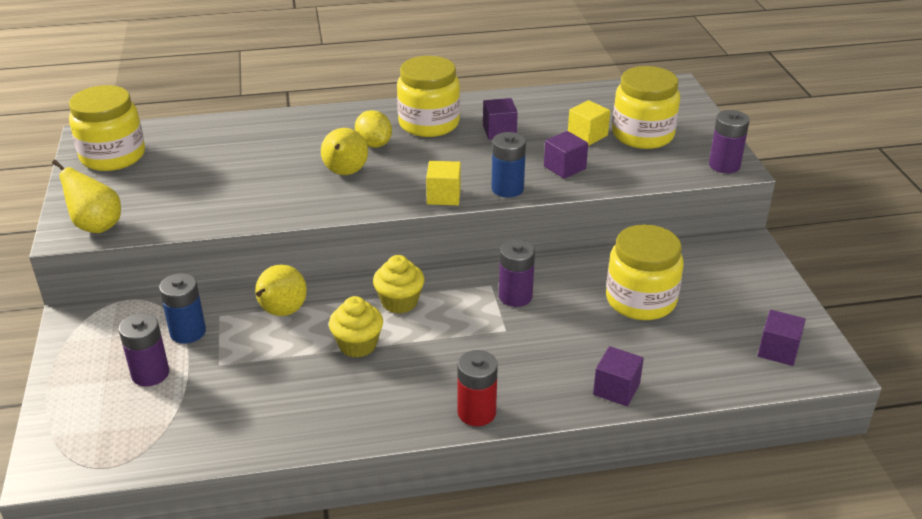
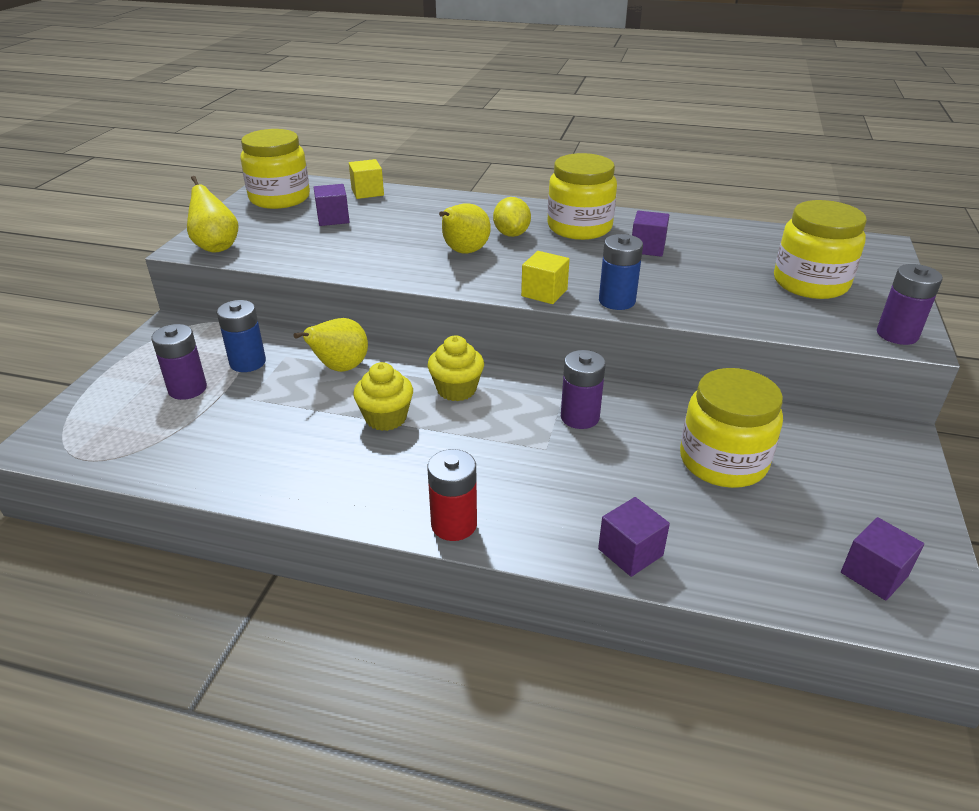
camera: 25 degrees right, 0 degrees up
(564, 167) = (695, 295): purple cube -> purple cube (333, 218)
(587, 135) = (743, 270): yellow cube -> yellow cube (367, 192)

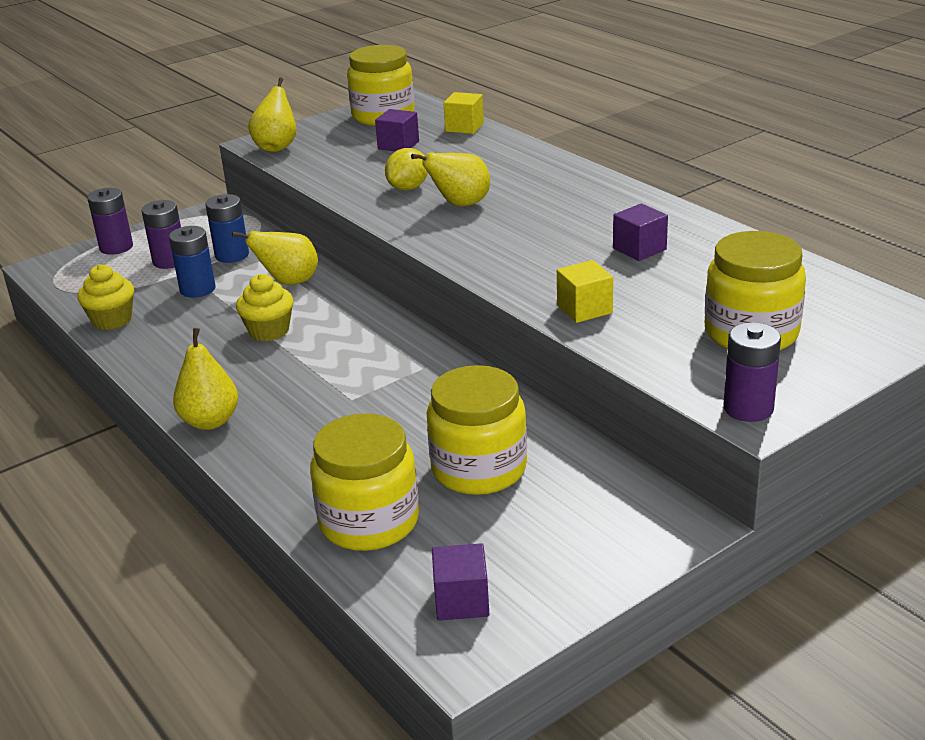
camera: 40 degrees right, 5 degrees down
(454, 524) = (210, 421): red battery -> yellow pear
(456, 389) = (350, 329): yellow cupcake -> yellow cupcake (112, 320)
(511, 234) = (529, 200): yellow lemon -> yellow lemon (408, 188)
(544, 293) = (469, 260): yellow cube -> yellow cube (584, 309)
(579, 227) = (606, 211): yellow jar -> yellow jar (369, 521)
(579, 417) = (414, 387): purple battery -> purple battery (116, 247)
(617, 301) = (521, 287): blue battery -> blue battery (197, 289)
(630, 552) = (299, 494): purple cube -> none

